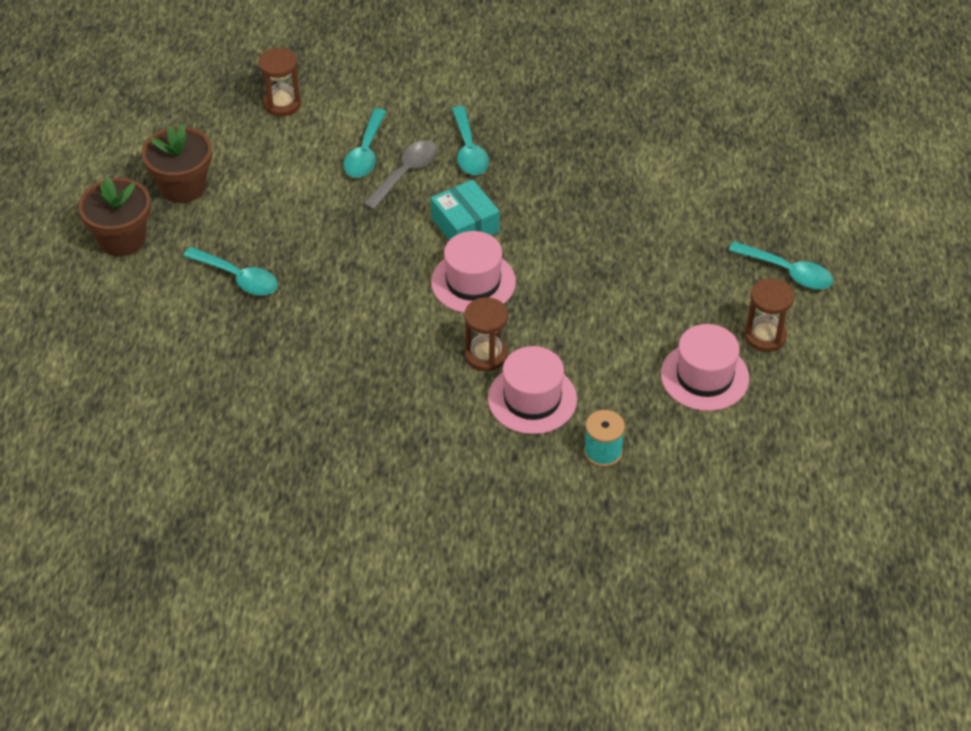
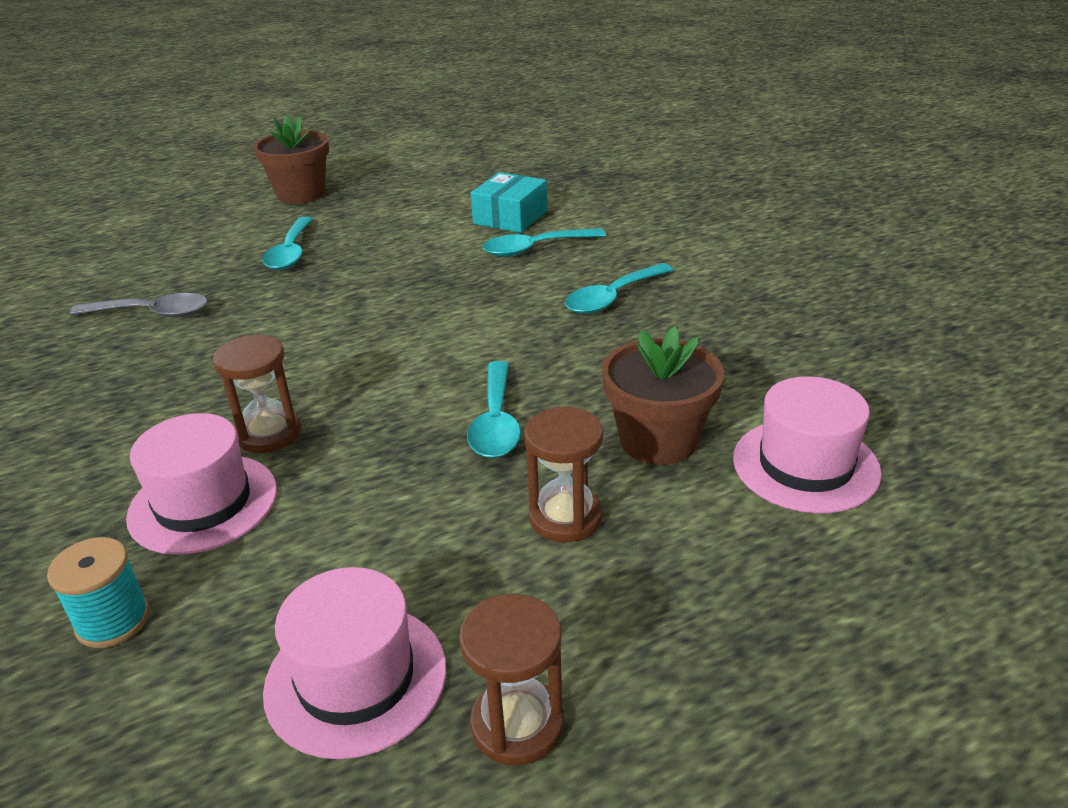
camera: 60 degrees right, 15 degrees down
(183, 187) = (392, 193): brown flower pot -> brown flower pot (658, 440)
(282, 103) = (551, 193): brown hourglass -> brown hourglass (565, 517)
(405, 173) = (530, 277): grey spoon -> grey spoon (152, 313)
(465, 225) = (488, 338): turquoise box -> turquoise box (510, 217)
(473, 282) = (396, 377): pink hat -> pink hat (805, 465)
(788, 272) = (710, 687): turquoise spoon -> turquoise spoon (496, 422)

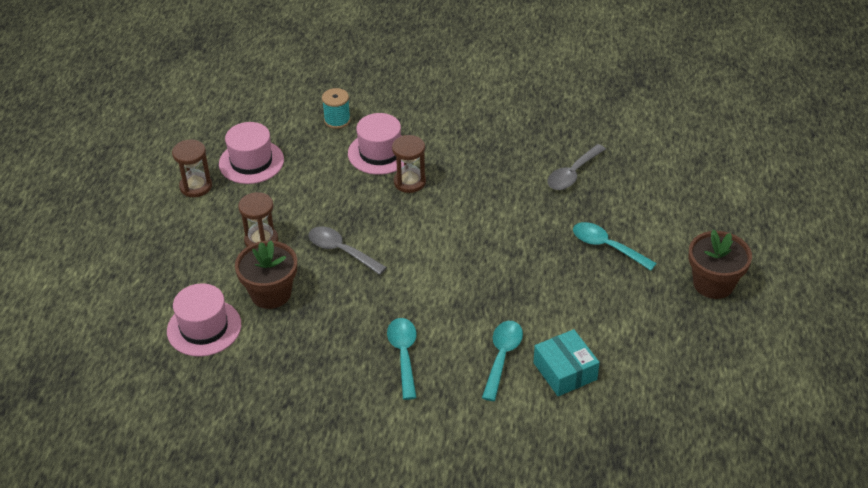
camera: 125 degrees right, 10 degrees up
(496, 422) = (341, 251): turquoise spoon -> grey spoon

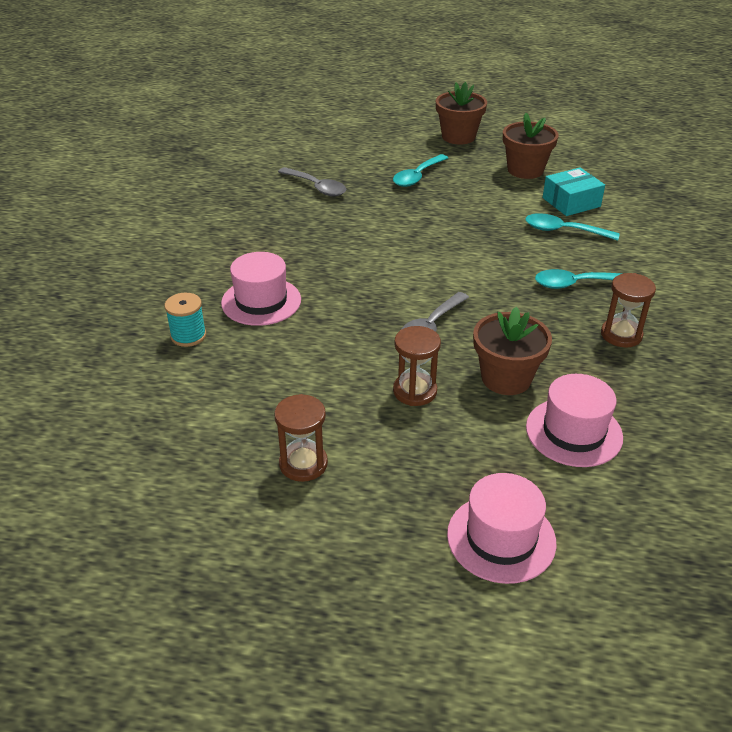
camera: 90 degrees left, 5 degrees down
(251, 162) = (258, 410): pink hat -> pink hat (501, 538)
(409, 182) = (317, 280): brown hourglass -> brown hourglass (621, 335)
(637, 338) = (525, 170): none -> brown flower pot

